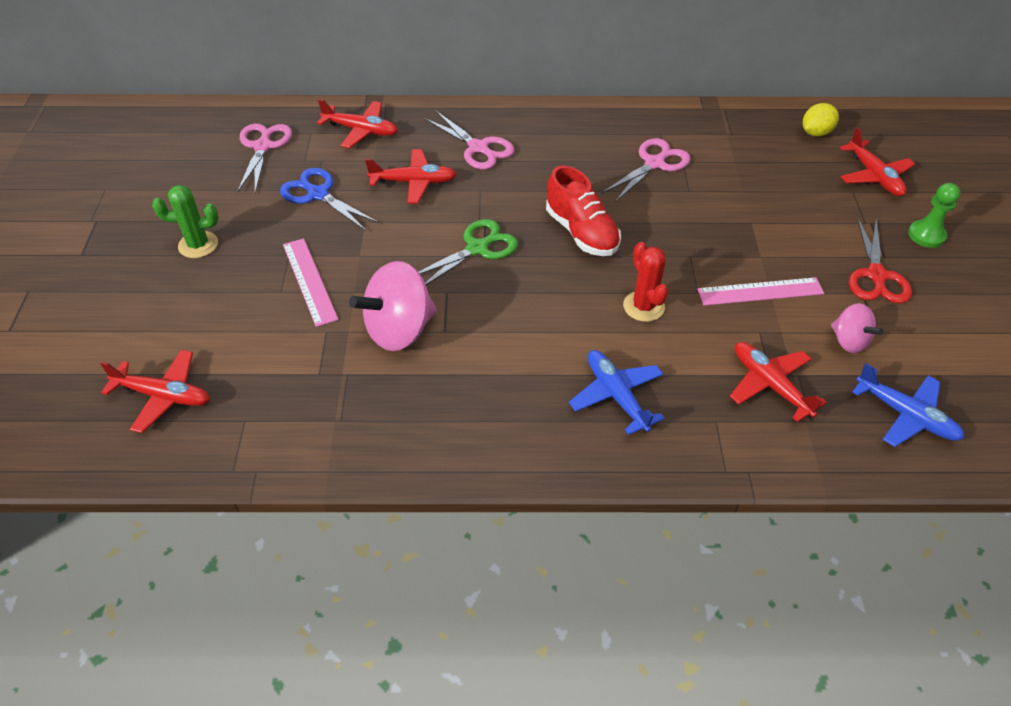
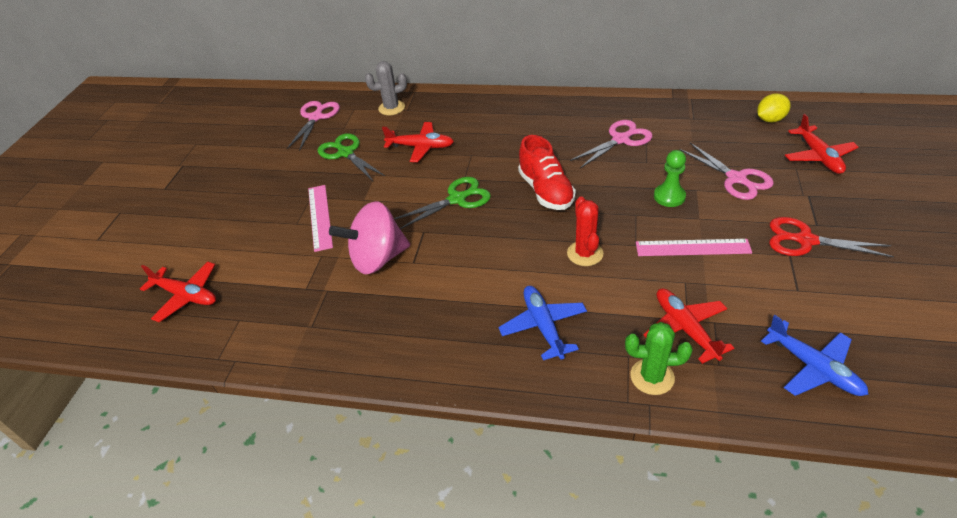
camera: 15 degrees right, 5 degrees down
(198, 245) = (247, 186): green cactus -> green cactus (652, 377)
(318, 194) = (346, 153): blue scissors -> green scissors
(361, 130) = (391, 108): red plane -> grey cactus
(478, 148) = (478, 123): pink scissors -> pink scissors (736, 178)
(849, 341) = (768, 296): pink spinning top -> none
(876, 275) = (805, 240): red scissors -> red scissors turned 90 degrees clockwise
(926, 235) = (861, 208): green pawn -> green pawn (669, 196)

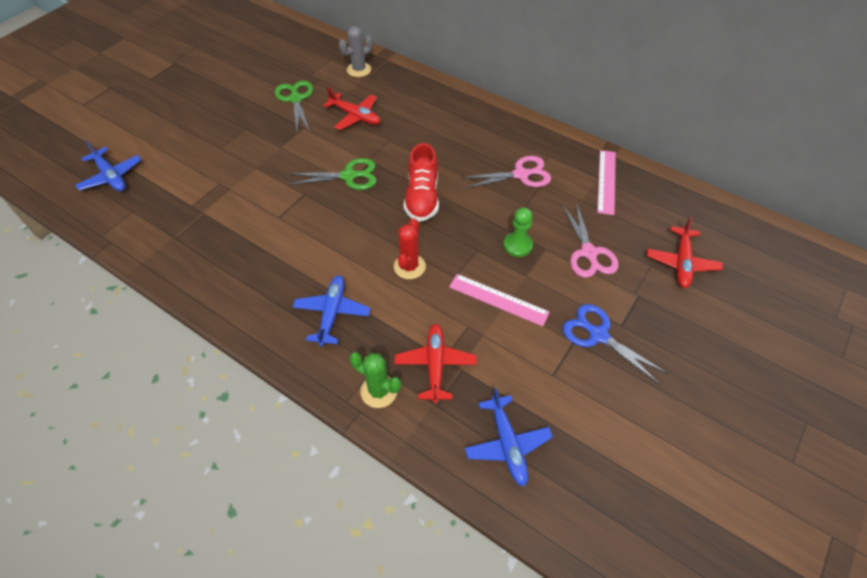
camera: 20 degrees right, 10 degrees up
(186, 296) = (111, 176): red plane -> blue plane
(316, 117) = (295, 56): pink scissors -> none
(320, 217) = (240, 149): pink ruler -> pink ruler (606, 181)
(377, 259) = (255, 203): pink spinning top -> none
(391, 108) = (359, 70): grey cactus -> grey cactus turned 45 degrees counterclockwise
(770, 119) = (669, 208): yellow lemon -> none
(805, 240) = (598, 335): red scissors -> blue scissors

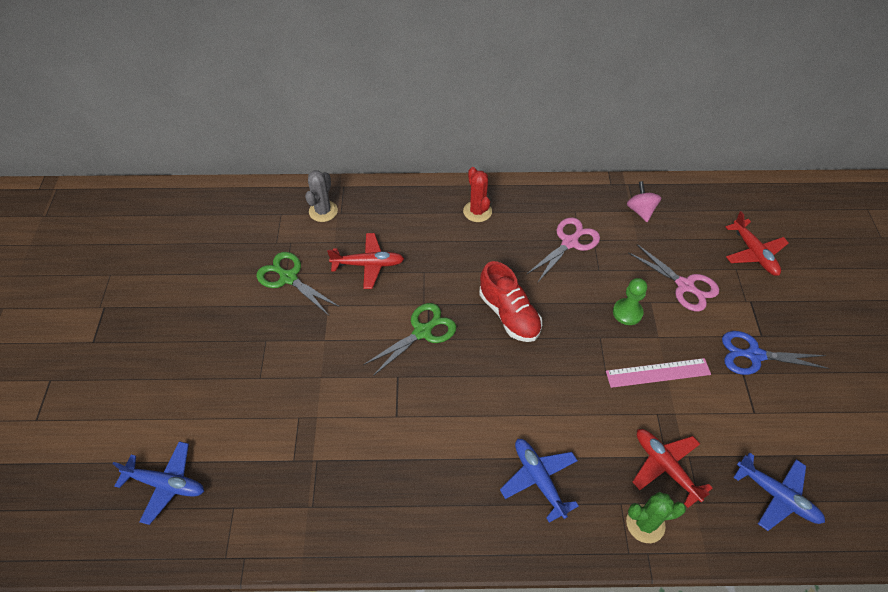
camera: 35 degrees left, 0 degrees up
(409, 266) = (561, 389): red cactus -> red cactus (477, 211)
(606, 181) = (640, 211): pink ruler -> pink spinning top

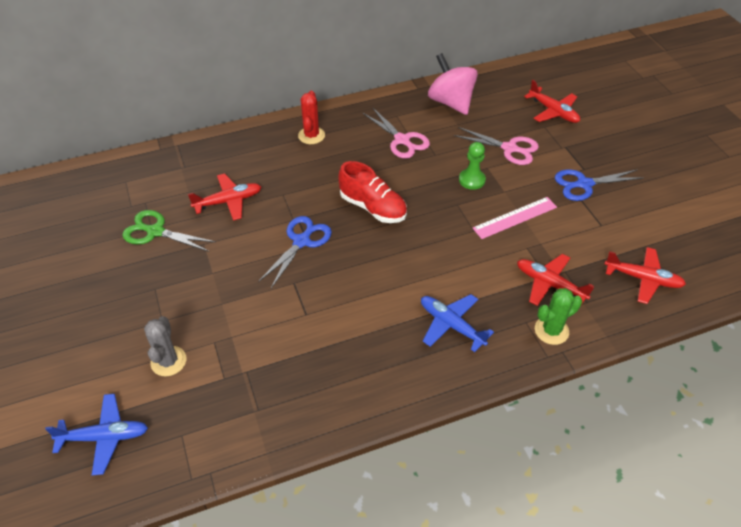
camera: 20 degrees left, 5 degrees down
(323, 211) = (166, 169): grey cactus -> grey cactus (168, 361)
(422, 332) = (301, 241): green scissors -> blue scissors
(477, 211) = (311, 135): red cactus -> red cactus turned 45 degrees clockwise
(569, 242) = (402, 140): pink scissors -> pink scissors turned 120 degrees clockwise
(640, 211) = (451, 102): pink spinning top -> pink spinning top, size x1.78
(777, 496) = (643, 279): blue plane -> red plane

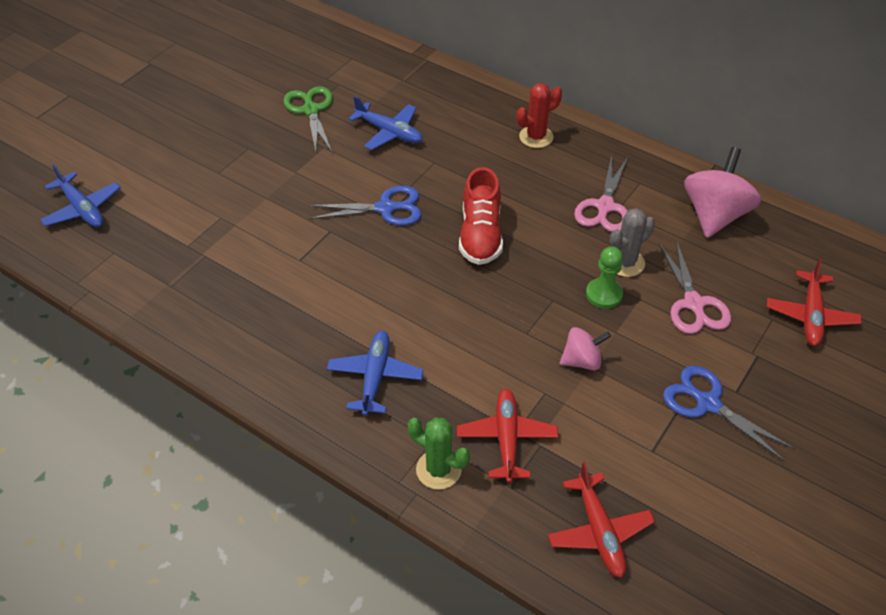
camera: 55 degrees right, 0 degrees up
(168, 361) = (179, 201): grey cactus -> grey cactus (625, 263)
(228, 201) = (389, 132): red plane -> blue plane
(515, 218) = (582, 361): pink ruler -> pink spinning top

